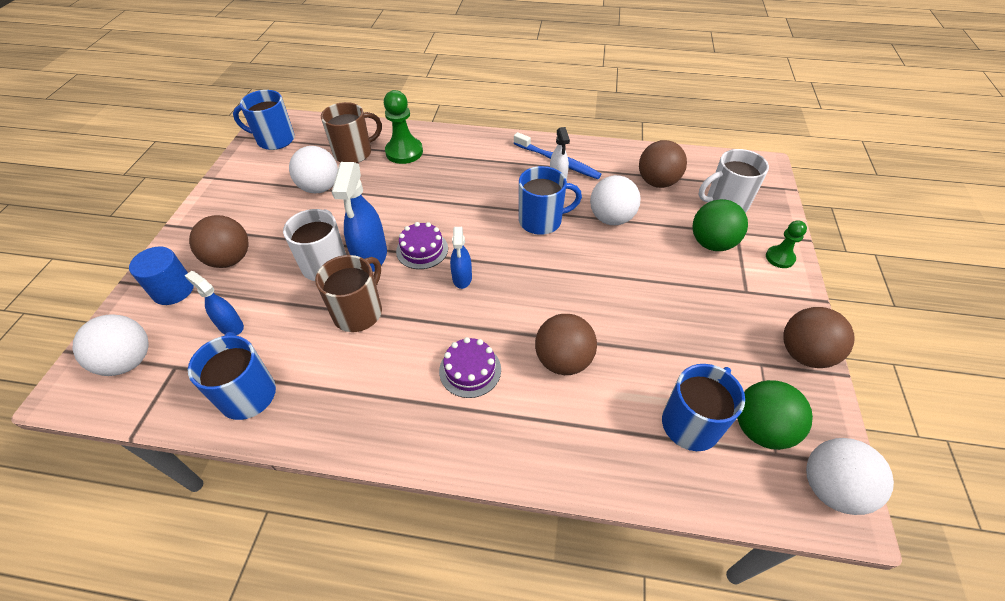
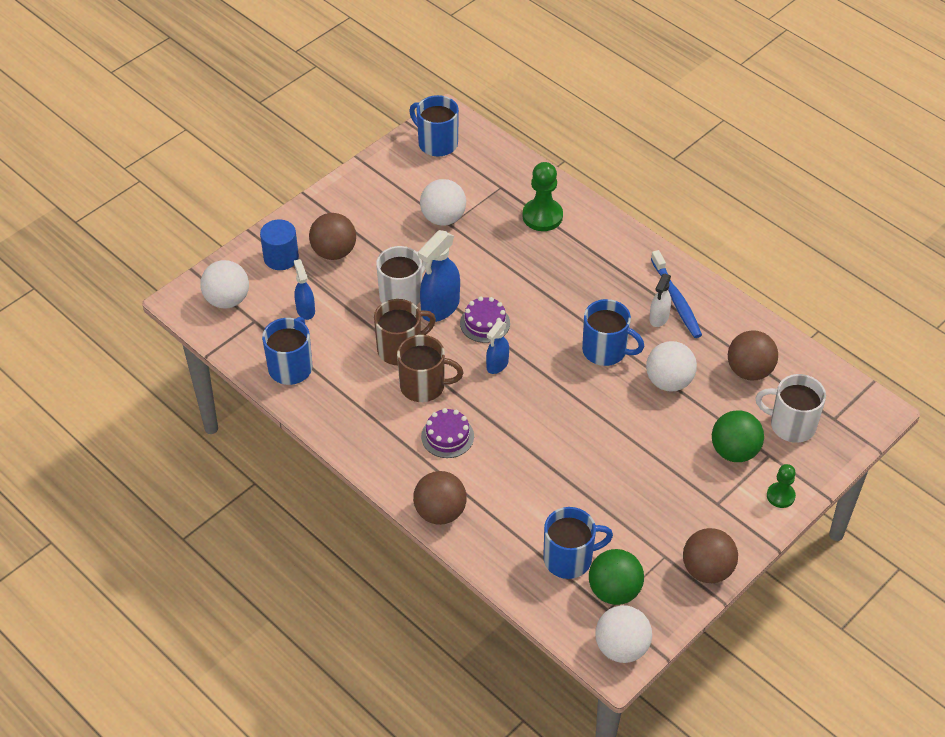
camera: 35 degrees right, 0 degrees up
(354, 153) = (497, 194): brown mug -> brown mug (424, 386)
(563, 360) = (519, 468): brown ball -> brown ball (440, 512)

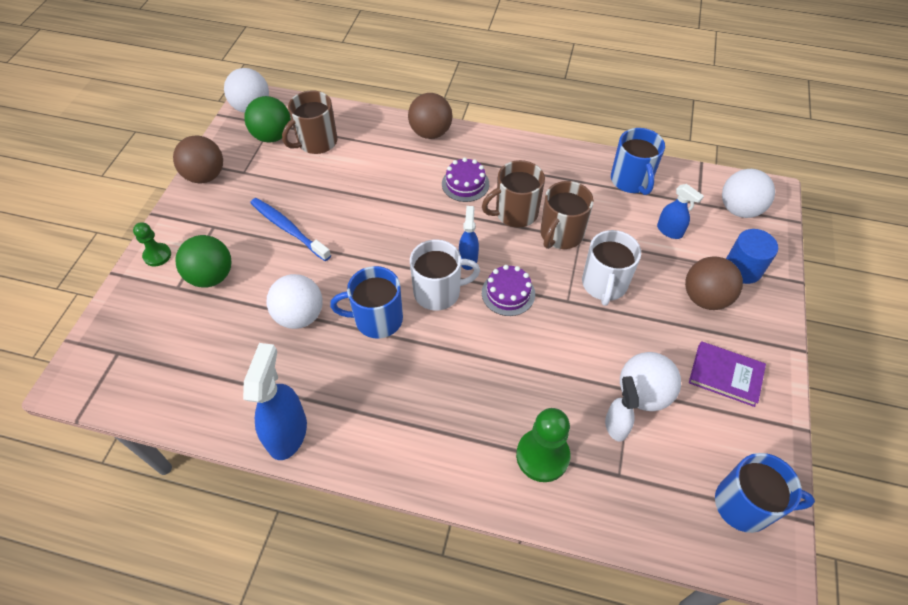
camera: 150 degrees right, 5 degrees up
(374, 203) = (725, 375): none -> purple book
(440, 308) = (560, 289): blue spray bottle -> blue spray bottle (287, 433)
(569, 559) = (316, 142): blue mug -> brown mug
(659, 318) = (341, 383): white spray bottle -> white spray bottle (616, 425)
(676, 299) = (332, 416): blue toothbrush -> blue toothbrush (288, 229)
(749, 371) = (221, 365): brown ball -> none
(791, 425) = (161, 326): white mug -> white mug (438, 292)

